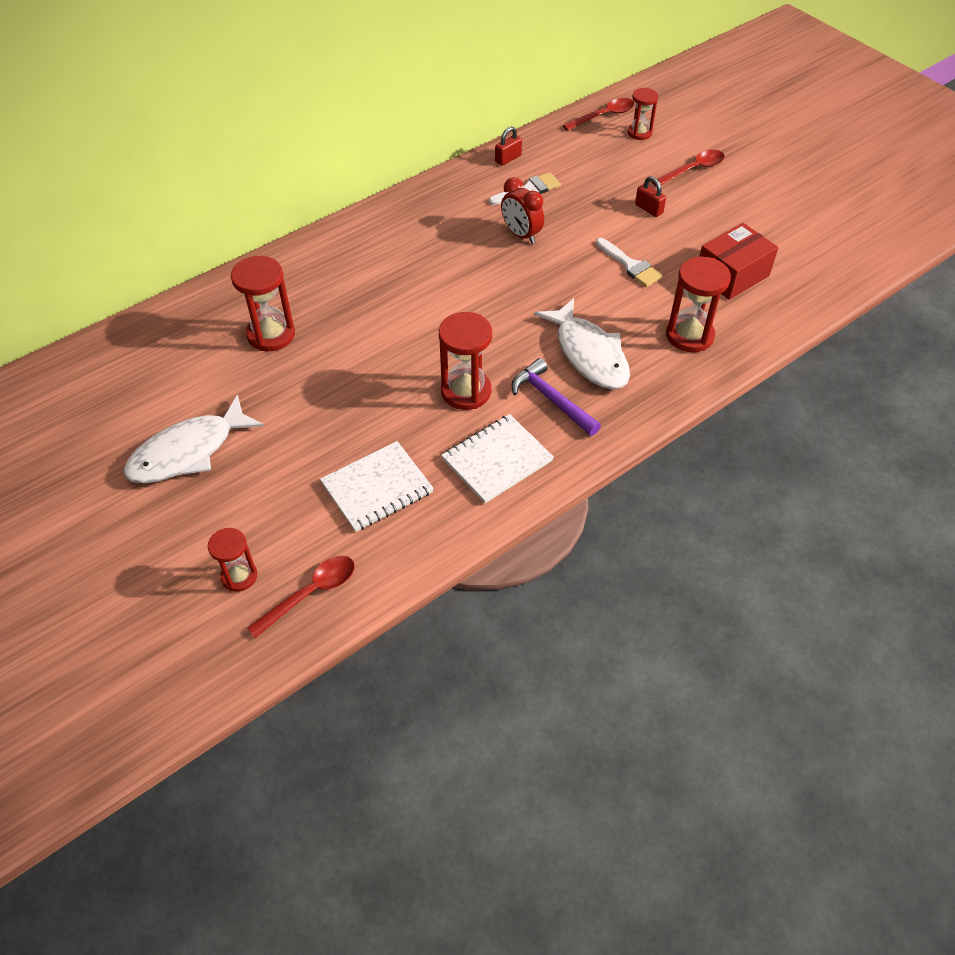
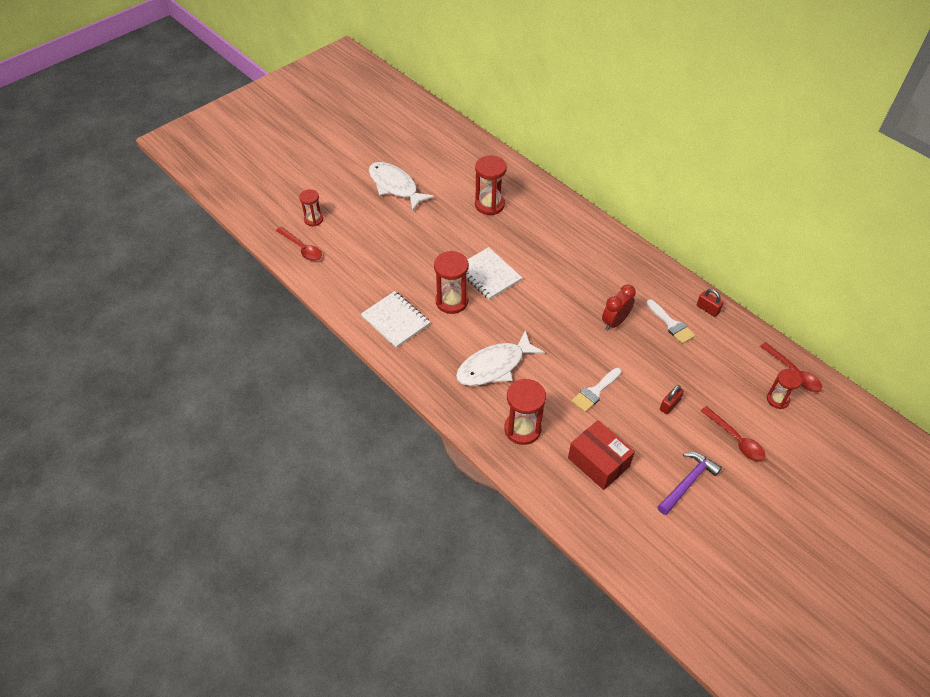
camera: 85 degrees right, 0 degrees up
(377, 488) = (372, 267): white notebook -> white notebook (488, 275)
(551, 400) = (448, 346): purple hammer -> purple hammer (687, 482)

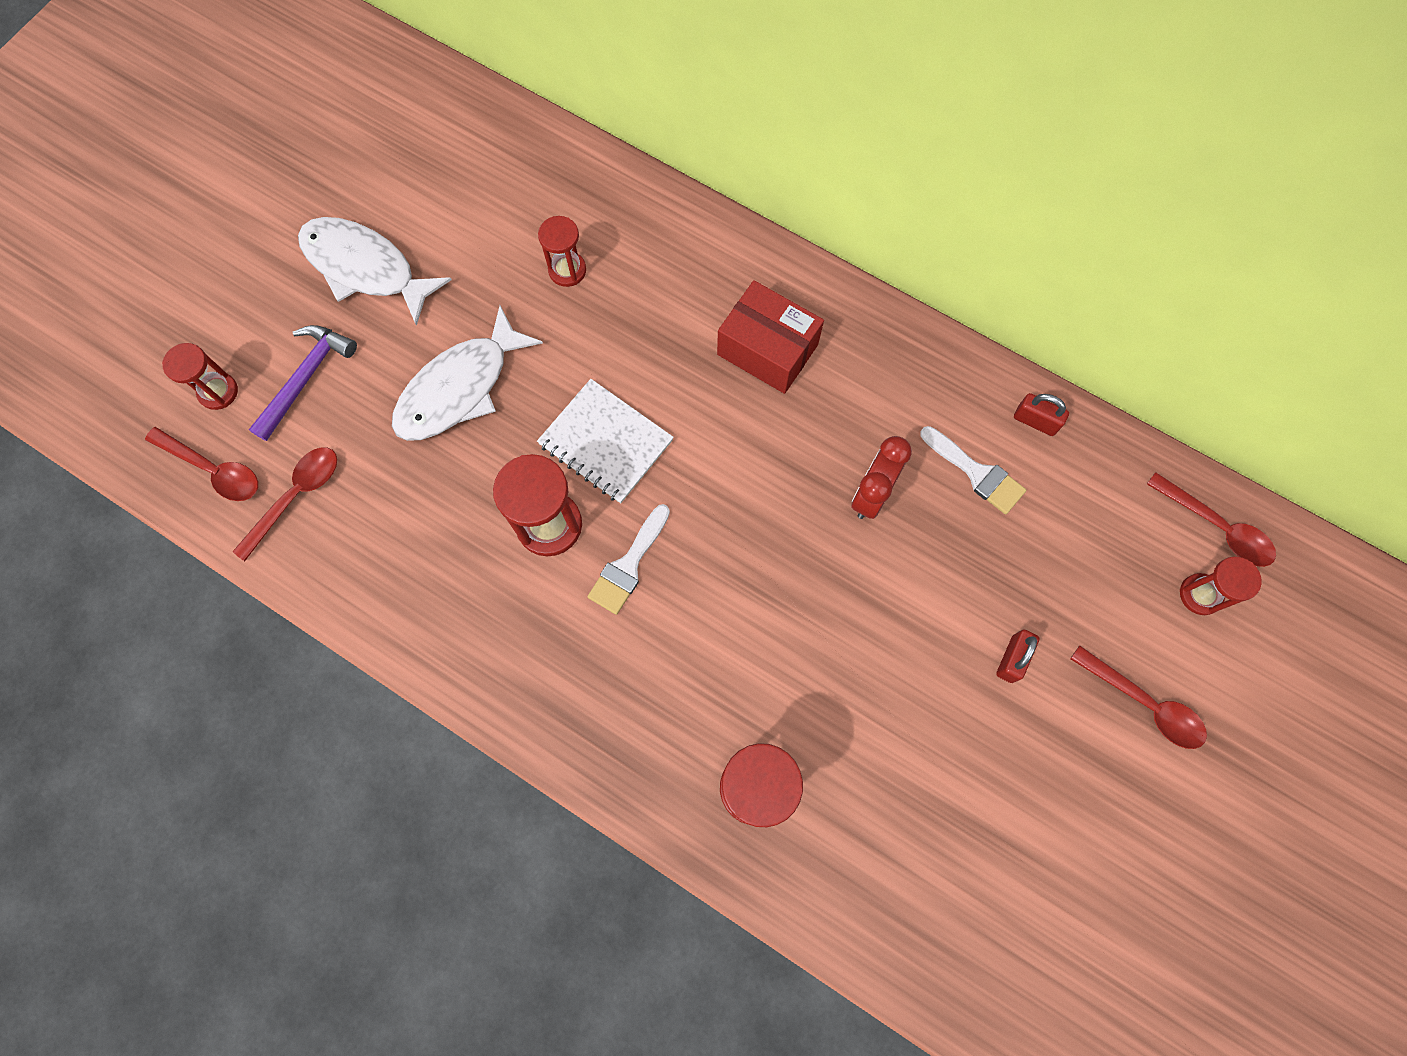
camera: 15 degrees left, 20 degrees up
(336, 266) = (296, 496): none -> red spoon
(395, 320) = (450, 599): white notebook -> none
(489, 205) = (567, 270): red hourglass -> red hourglass, size x0.62
(494, 366) = (668, 657): white fish -> white fish (460, 388)
(595, 392) = (870, 666): white brush -> white brush (628, 565)
(598, 462) = (911, 823): red box -> red box (767, 349)
(687, 482) = (1079, 822): purple hammer -> purple hammer (306, 378)

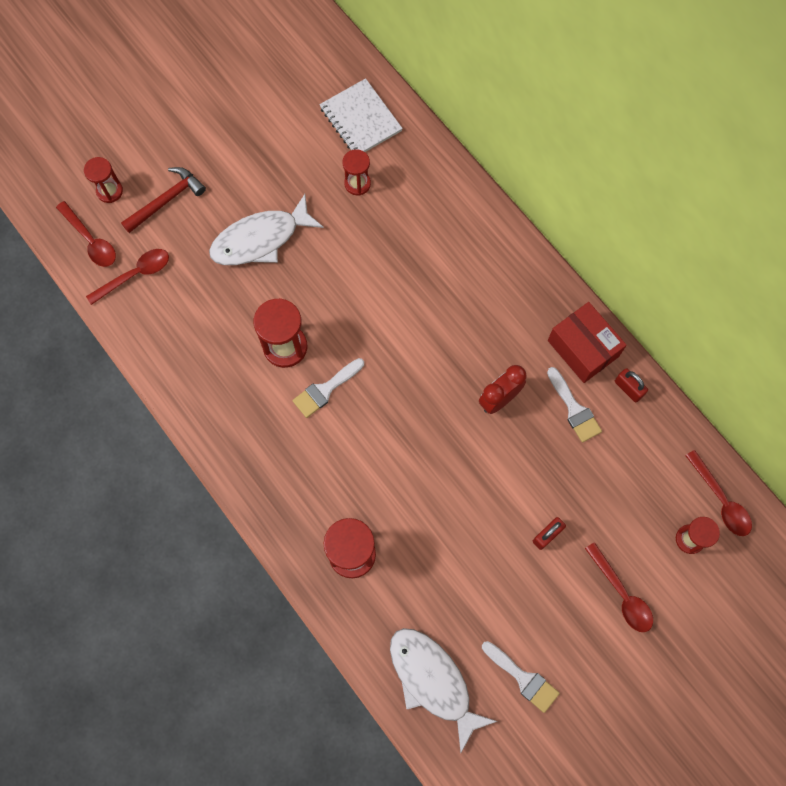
camera: 20 degrees right, 0 degrees up
(306, 378) = (166, 200): purple hammer -> red hammer
(365, 268) = (228, 140): white fish -> white fish (433, 681)
(605, 442) = (340, 306): white notebook -> white notebook (360, 119)
(767, 349) = (468, 280): red box -> red box (583, 348)
(1063, 876) = (523, 678): none -> white brush

